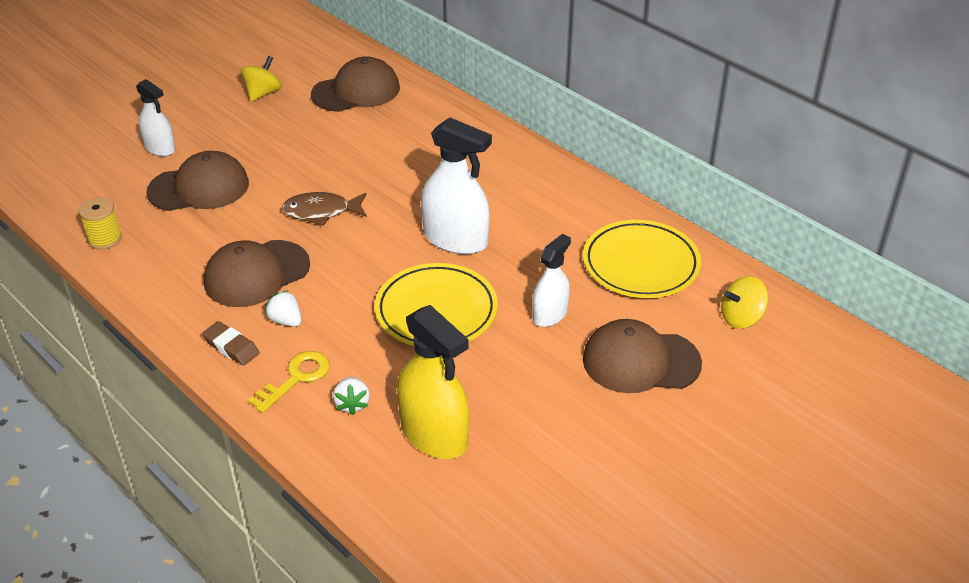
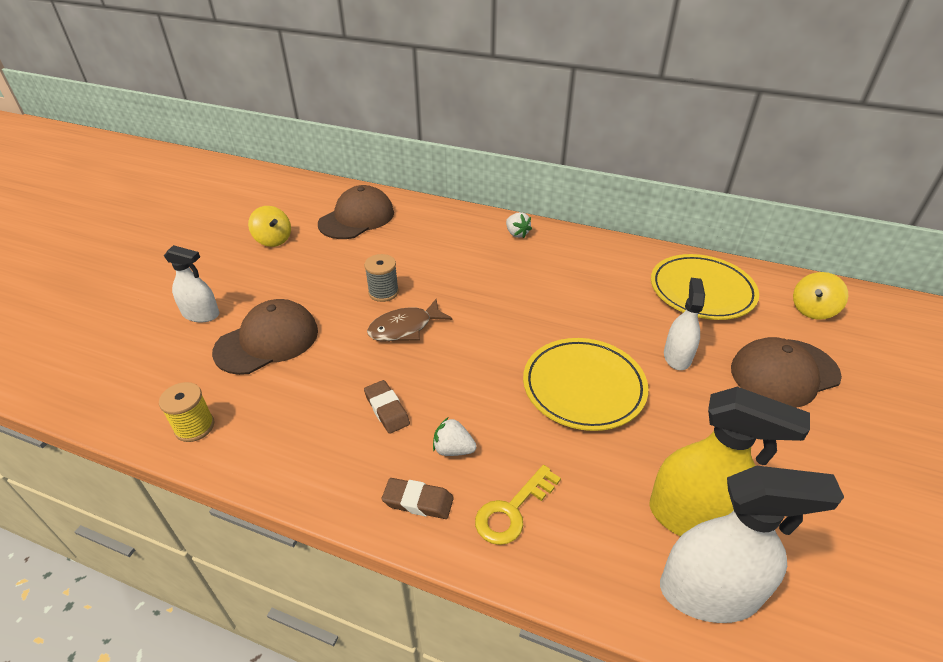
camera: 25 degrees left, 0 degrees up
(256, 274) = (387, 409): brown cap -> brown eraser
(263, 93) = (273, 240): yellow spinning top -> yellow spinning top turned 135 degrees clockwise
(296, 378) = (512, 511): yellow key -> yellow key turned 150 degrees counterclockwise
(327, 173) = (383, 292): none -> grey spool
(352, 404) = (590, 517): white strawberry -> white strawberry (517, 234)
(455, 239) = (542, 316): white spray bottle -> white spray bottle (709, 592)

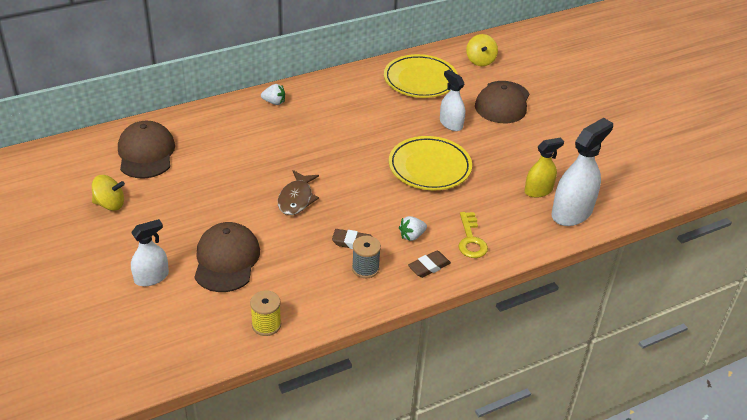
camera: 50 degrees left, 0 degrees up
(383, 292) = (250, 188): grey spool -> grey spool (365, 268)
(694, 518) = (538, 190): yellow spray bottle -> yellow spray bottle, size x0.61

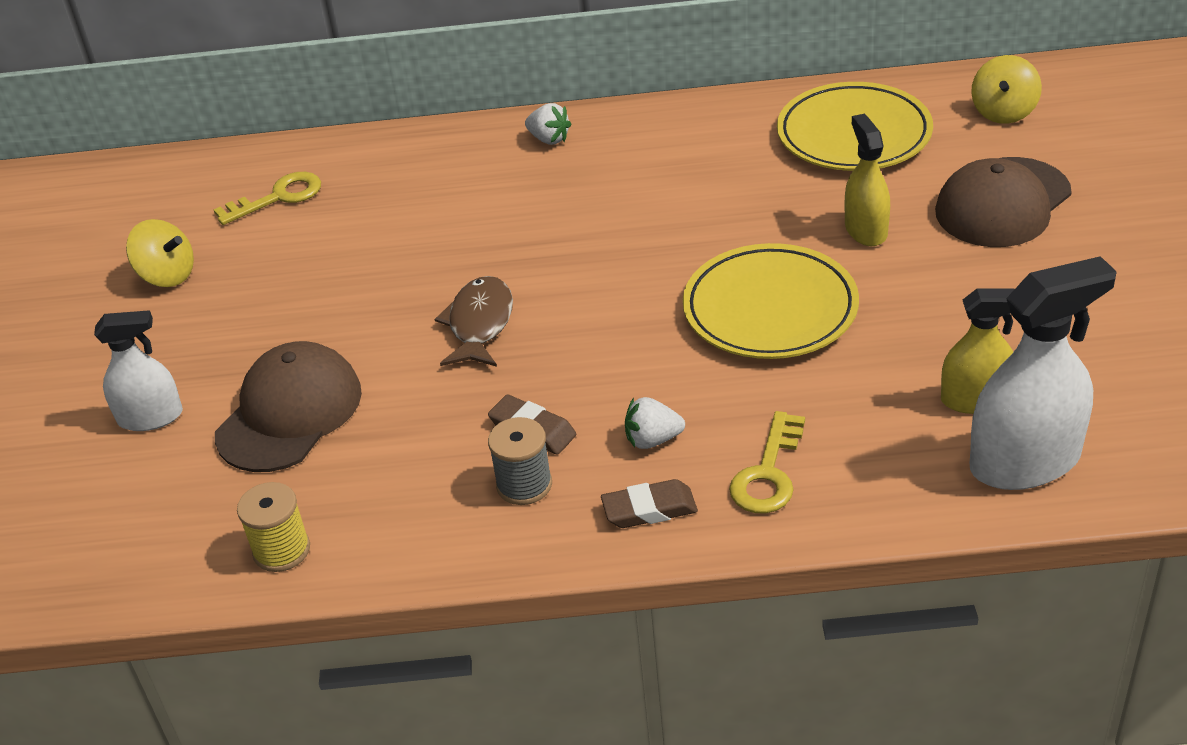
camera: 30 degrees right, 0 degrees up
(146, 153) = (278, 197): brown cap -> yellow key
(296, 199) = (479, 324): brown fish -> brown fish turned 150 degrees clockwise
(451, 124) = (866, 230): white spray bottle -> yellow spray bottle

